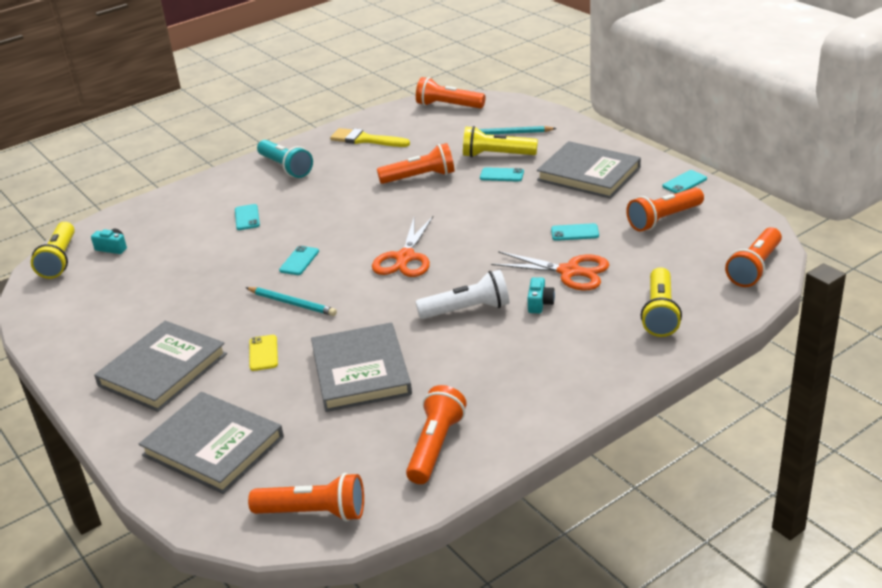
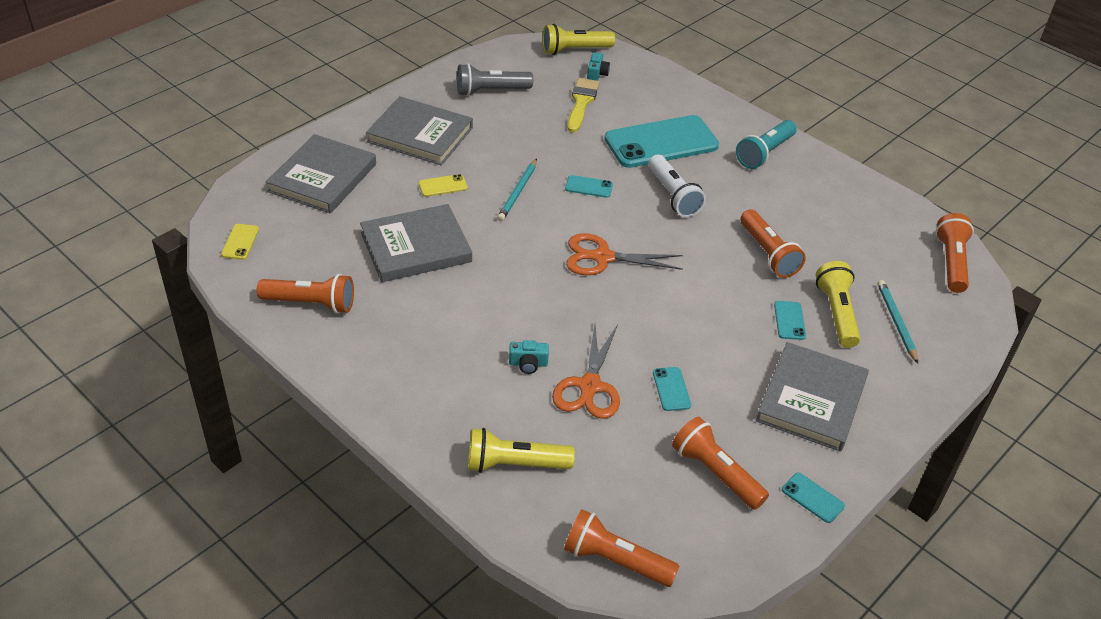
camera: 75 degrees right, 10 degrees up
(104, 318) = (491, 91): none -> grey flashlight
(247, 217) = (661, 142): turquoise phone -> turquoise phone, size x2.45
(314, 512) = (240, 242): orange flashlight -> yellow phone
(365, 140) = (842, 203): yellow brush -> yellow brush (581, 103)
(467, 310) = (514, 309): white flashlight -> white flashlight (673, 196)

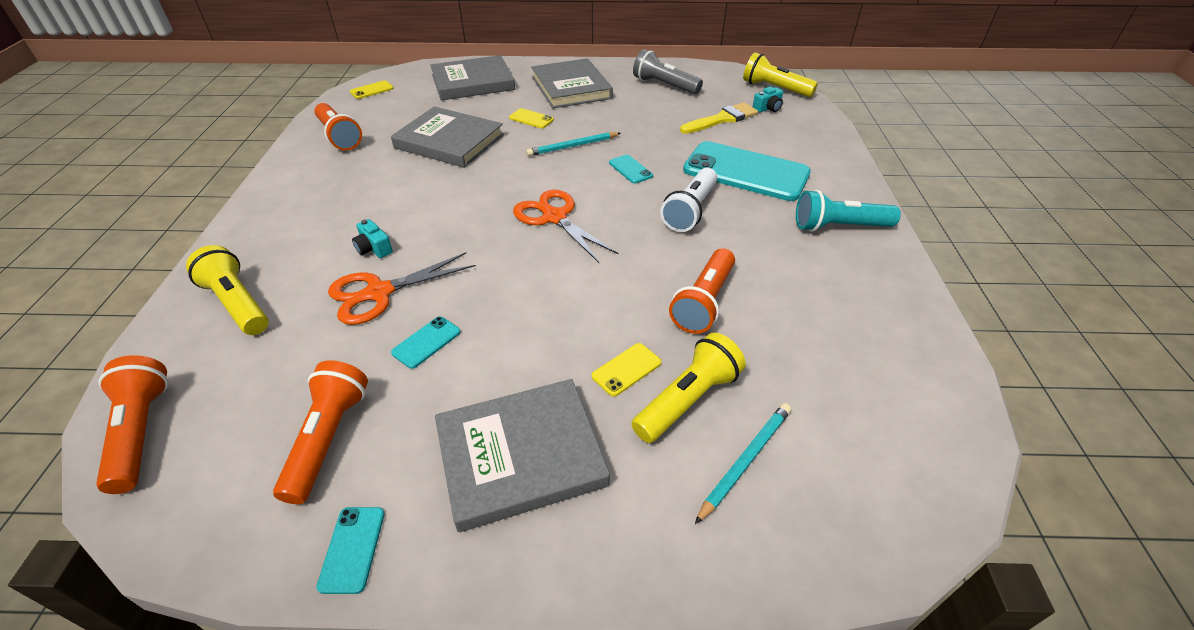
camera: 50 degrees right, 0 degrees up
(789, 320) = (626, 369): turquoise phone -> yellow phone
(951, 262) = (926, 454): orange flashlight -> none

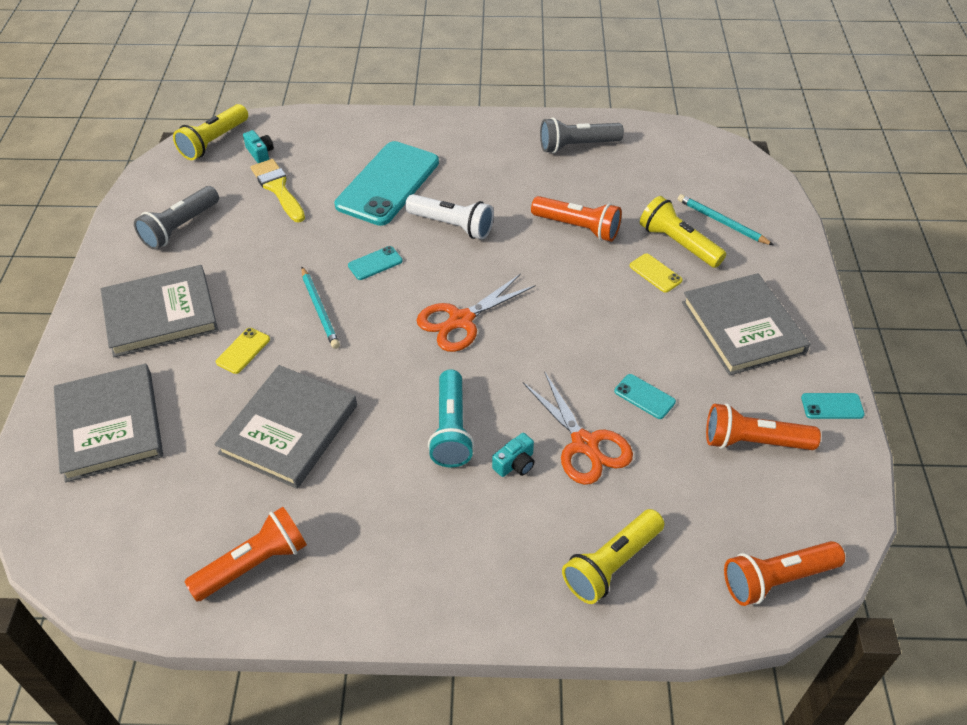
camera: 90 degrees left, 5 degrees up
(372, 90) = (99, 557): yellow phone -> none
(839, 227) = (478, 142): turquoise flashlight -> turquoise flashlight (451, 429)
(870, 308) = (577, 146): none -> grey flashlight

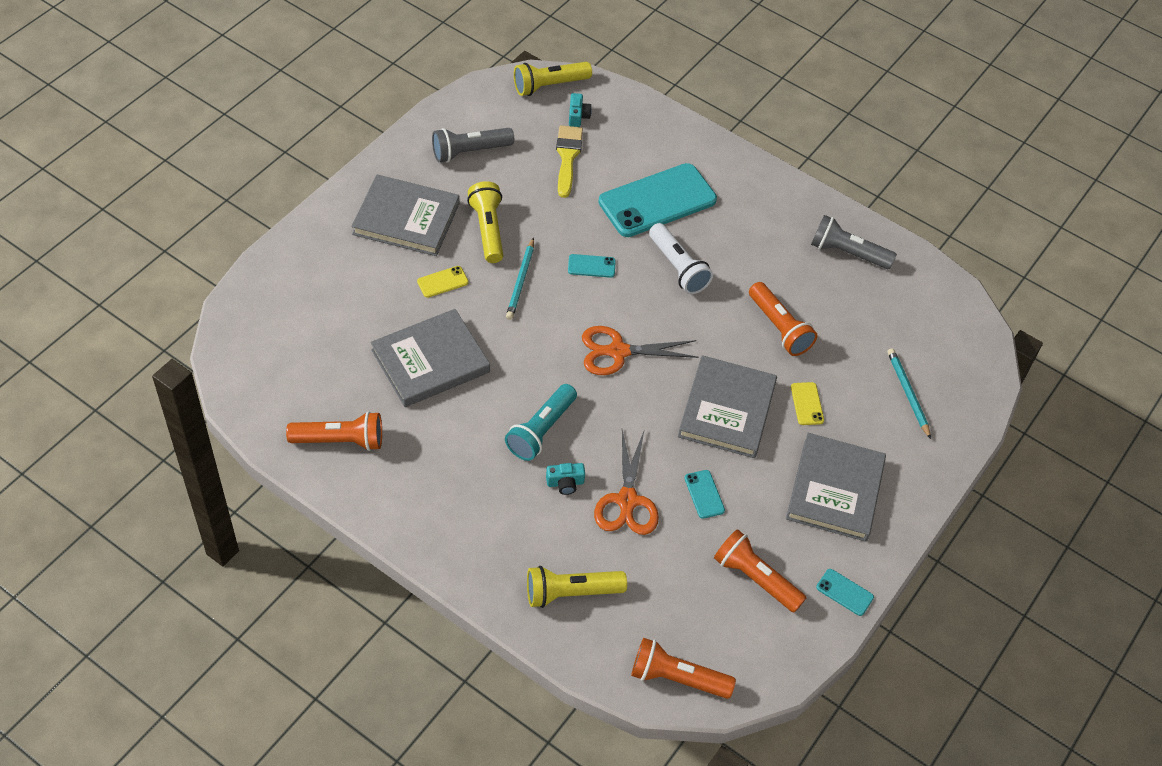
camera: 30 degrees right, 5 degrees up
(110, 425) = (316, 286): grey book -> grey book (727, 410)
(678, 244) = (850, 390): yellow flashlight -> yellow flashlight (487, 230)

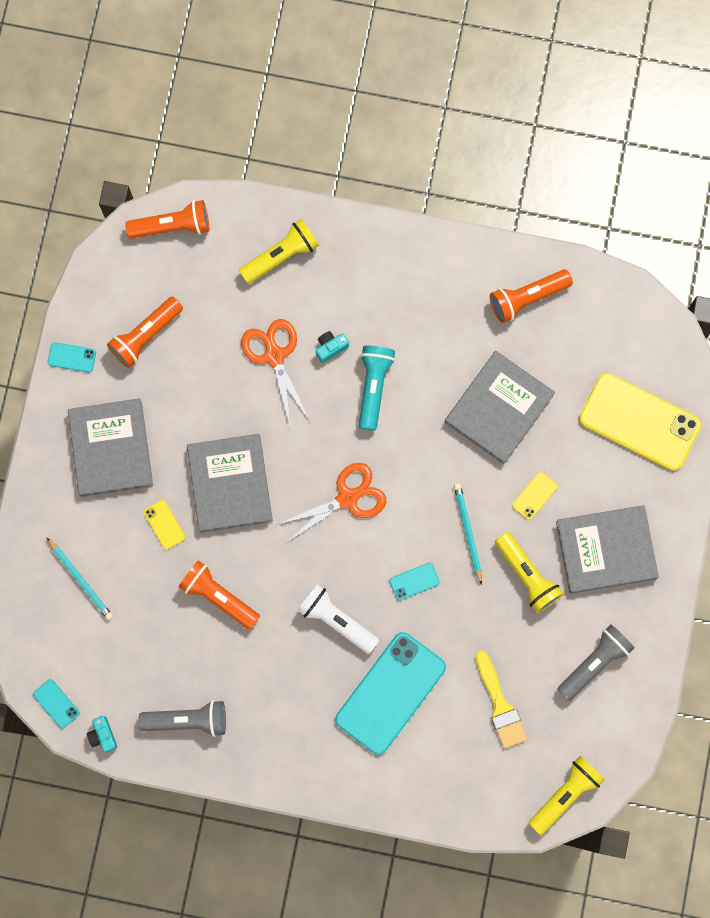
camera: 160 degrees right, 25 degrees up
(307, 296) = (639, 422): none -> yellow phone
(578, 116) = (517, 766): turquoise camera -> turquoise camera (103, 735)
(704, 494) = (215, 392): turquoise phone -> turquoise phone (56, 703)
(755, 578) = (146, 336): orange flashlight -> orange flashlight turned 120 degrees clockwise

